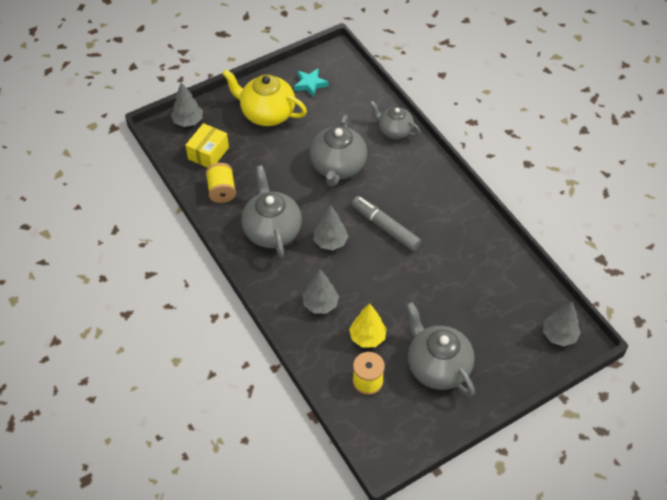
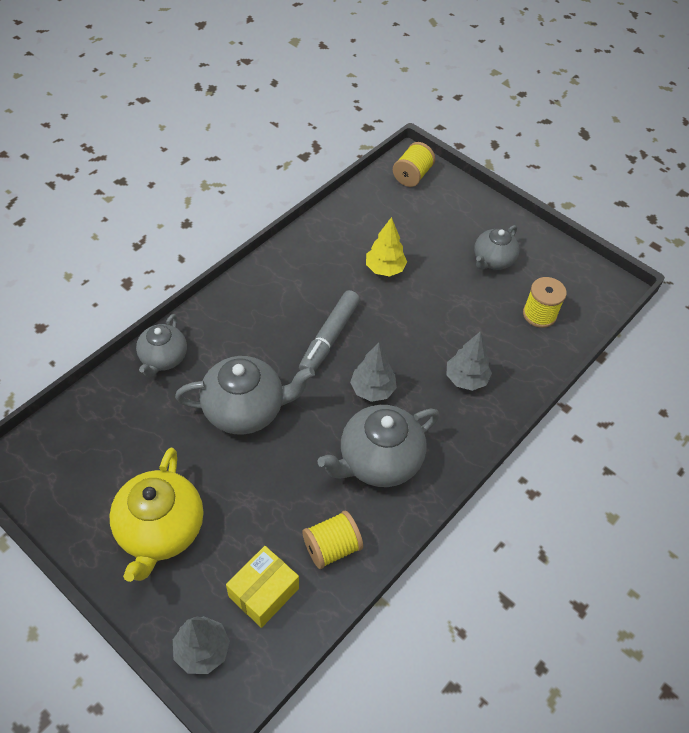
camera: 110 degrees left, 0 degrees up
(208, 153) = (264, 592): yellow box -> yellow box turned 60 degrees counterclockwise
(310, 84) = (86, 485): turquoise star -> none
(367, 337) = (487, 325): yellow tree -> yellow tree (384, 269)
(437, 367) = (493, 260): grey teapot -> grey teapot, size x0.63
(559, 335) = (412, 175): grey tree -> yellow spool

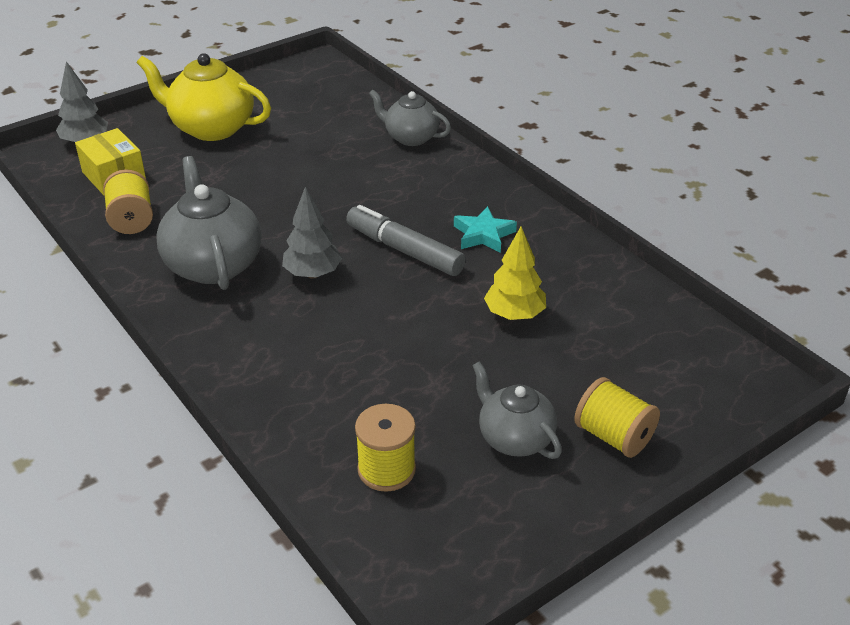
camera: 105 degrees right, 15 degrees down
(245, 409) = (323, 182): grey teapot -> none
(299, 293) = (483, 235): none -> turquoise star
(412, 175) = (724, 378): yellow spool -> yellow spool (613, 436)
(466, 379) = (296, 359): grey tree -> none

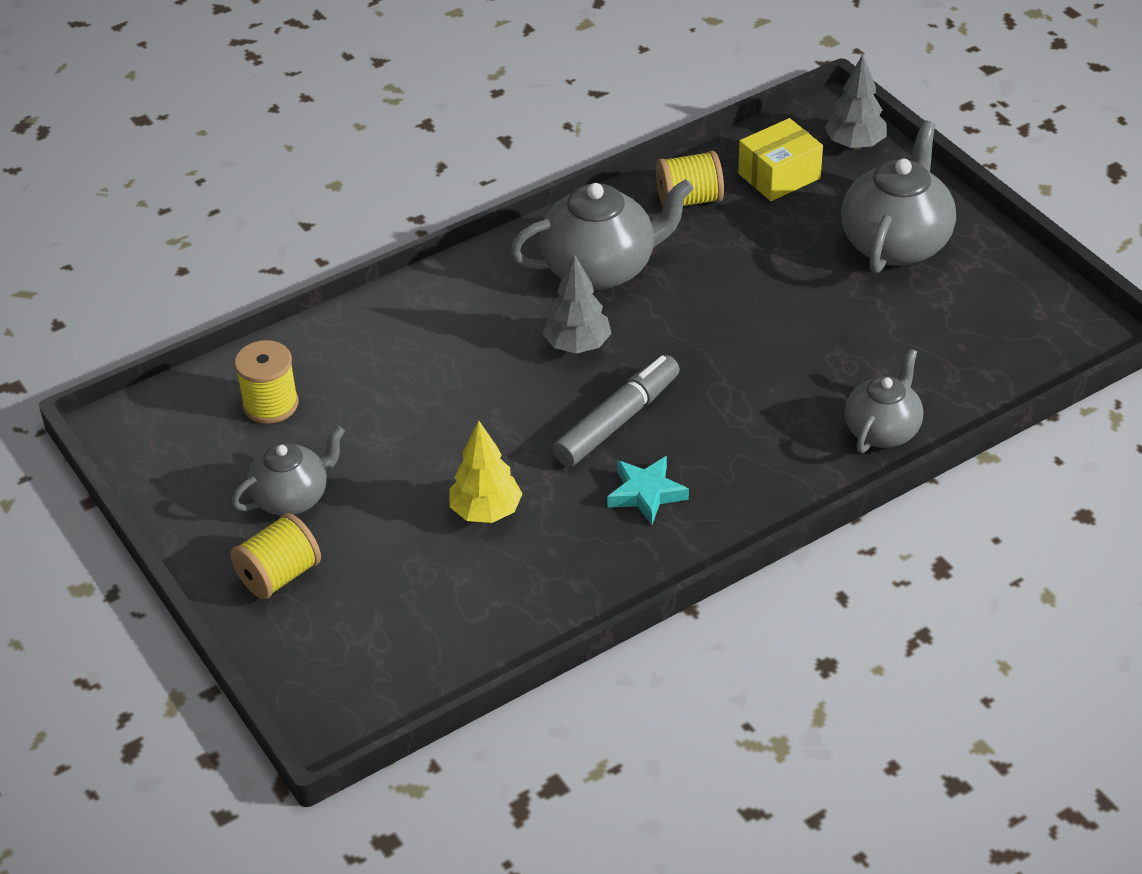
camera: 95 degrees right, 5 degrees up
(211, 128) = (896, 243): yellow teapot -> grey teapot

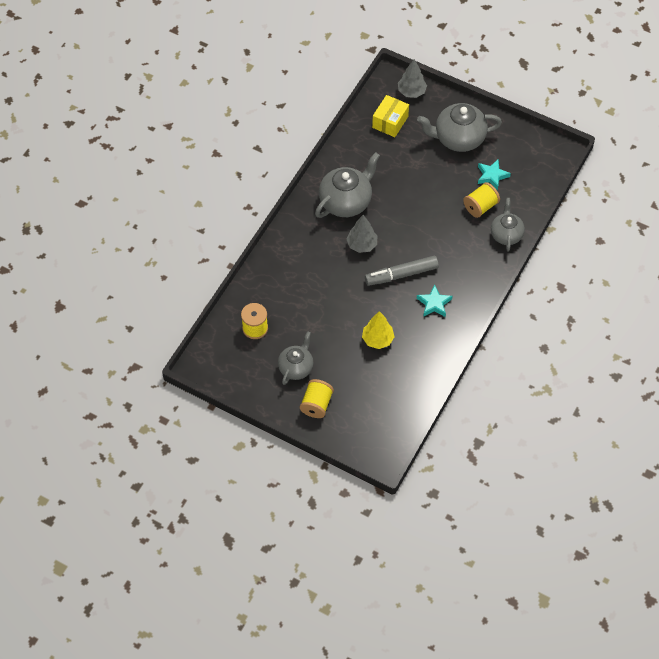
camera: 30 degrees left, 15 degrees up
(617, 421) = (401, 274): grey marker -> grey marker turned 120 degrees counterclockwise
(689, 200) = (360, 150): yellow spool -> yellow spool (480, 206)
(896, 243) = (458, 138): grey teapot -> grey teapot turned 90 degrees counterclockwise
(922, 324) = (492, 176): none -> turquoise star

